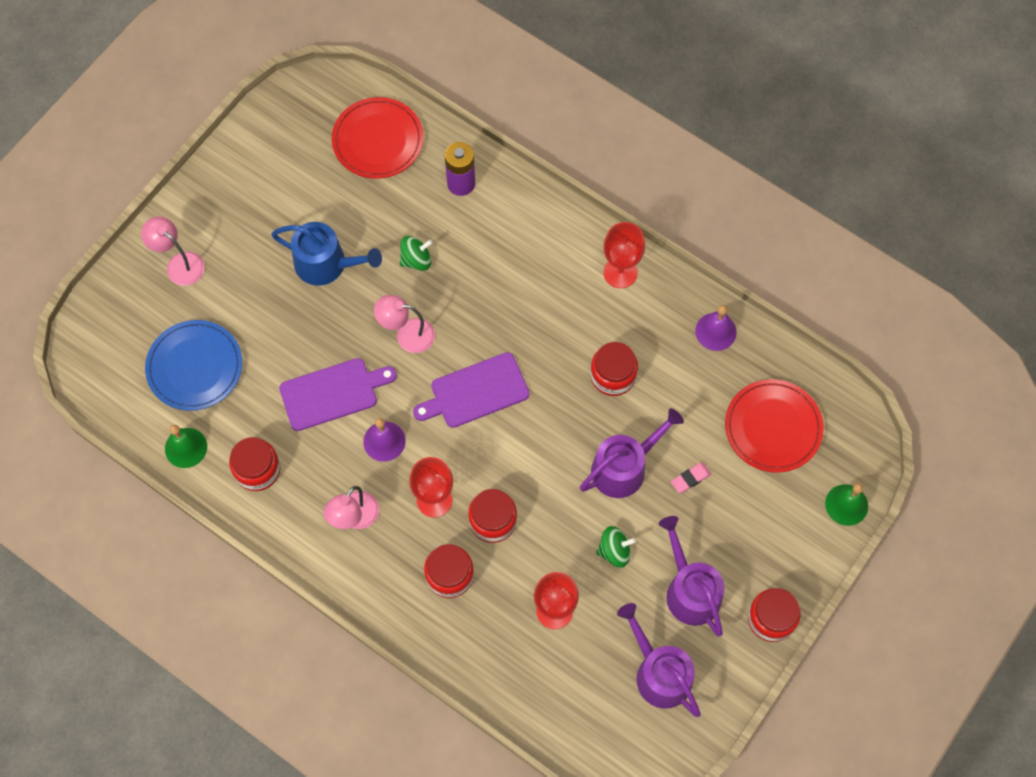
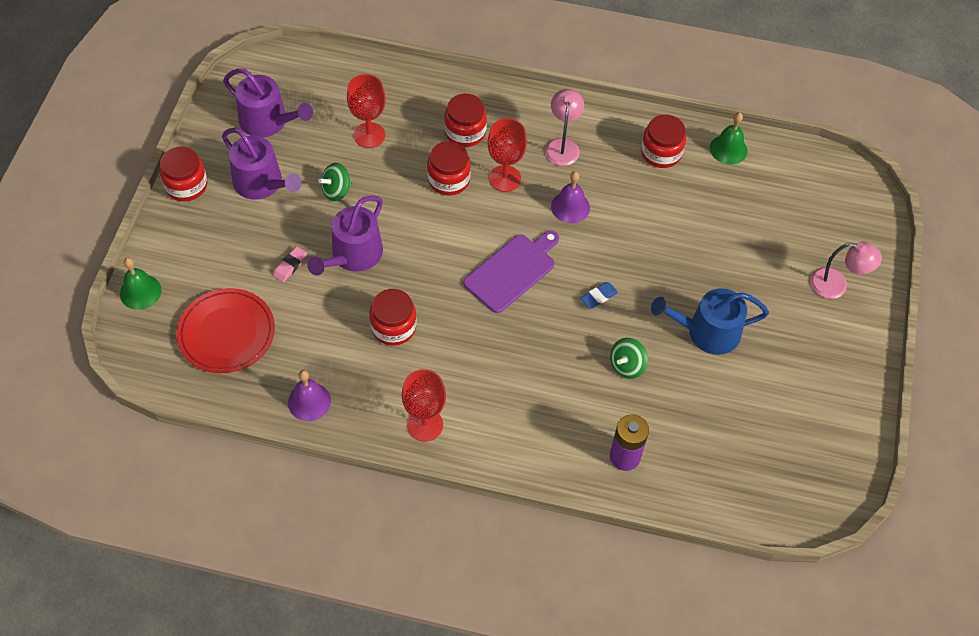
camera: 155 degrees right, 10 degrees down
(195, 367) = (763, 208): blue plate -> none
(333, 393) = (635, 228): purple cutting board -> none
(378, 140) = (732, 470): red plate -> none
(407, 334) = (598, 297): pink lamp -> blue eraser

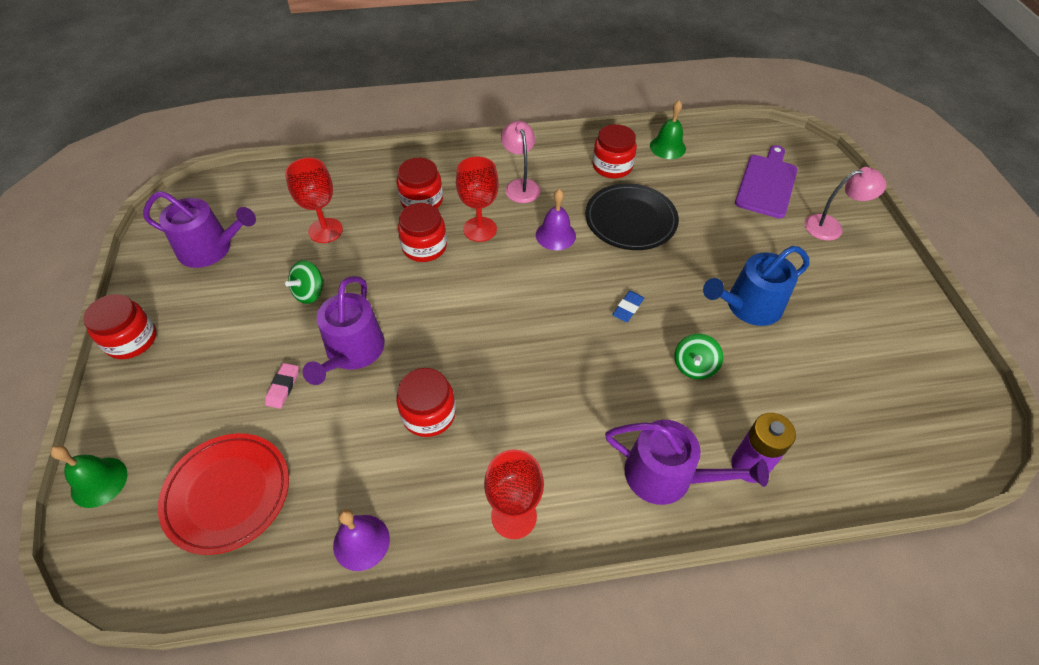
camera: 20 degrees left, 5 degrees down
(262, 183) = (222, 311): purple watering can -> purple watering can (667, 476)
(512, 271) = (529, 312): purple cutting board -> purple cutting board (767, 184)
(647, 215) = (630, 220): none -> black plate

